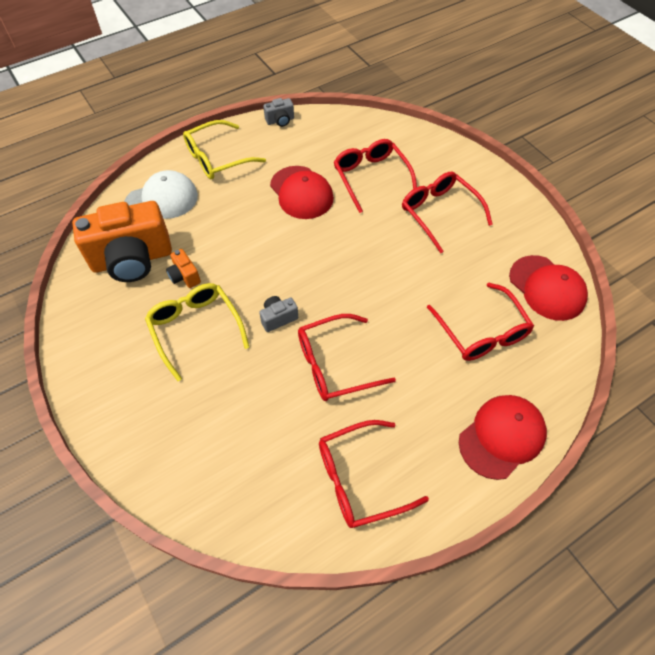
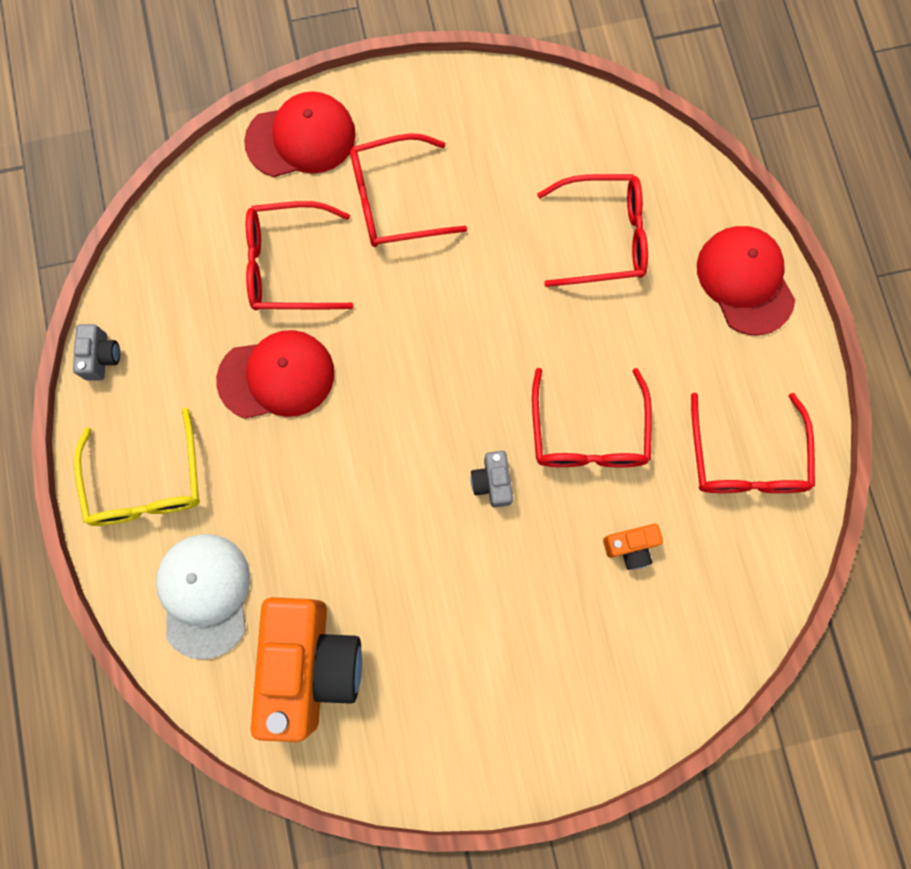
camera: 70 degrees left, 20 degrees up
(184, 276) = (372, 593): orange camera -> orange camera (630, 547)
(195, 328) = (469, 599): yellow glasses -> none
(547, 288) = (568, 128): red cap -> red cap (301, 138)

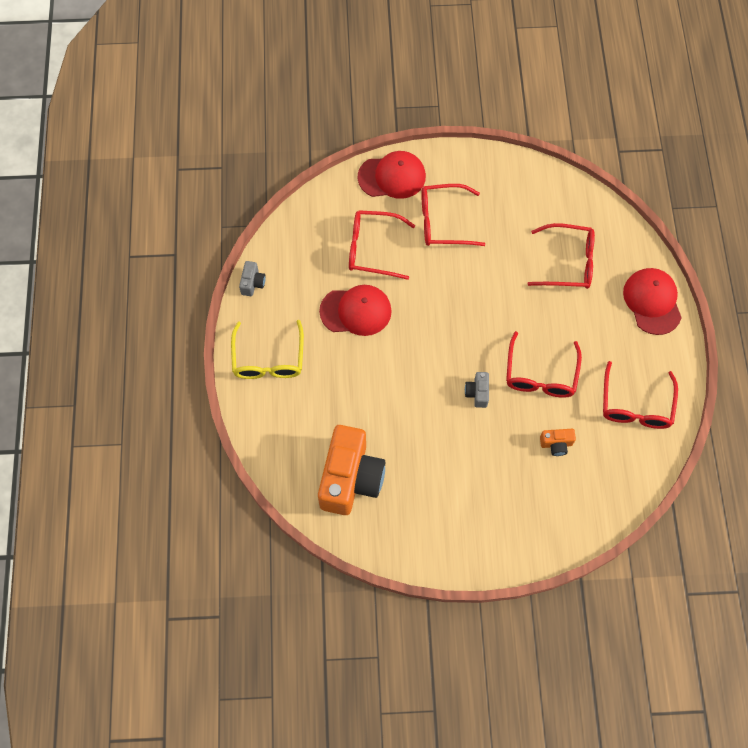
camera: 10 degrees right, 10 degrees down
(204, 594) = (293, 428): white cap -> none

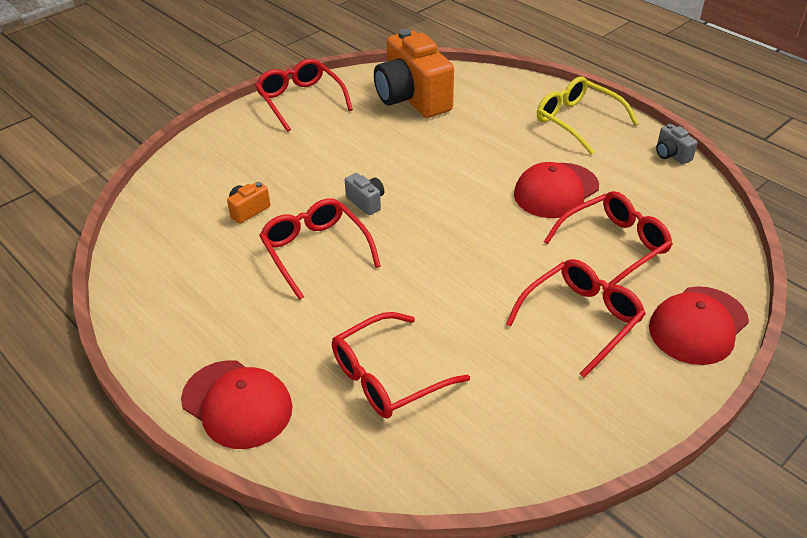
camera: 140 degrees right, 25 degrees down
(636, 405) = (182, 286): red glasses -> red glasses (300, 100)

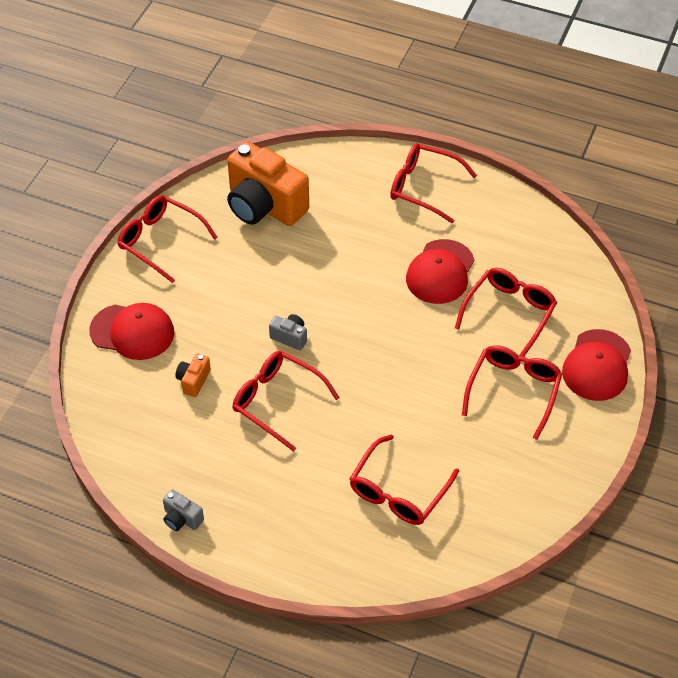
camera: 25 degrees left, 10 degrees up
(237, 404) = (301, 555): red cap -> red cap (132, 332)
(577, 121) = (423, 187): yellow glasses -> red glasses
(671, 155) = (516, 202): grey camera -> grey camera (182, 518)

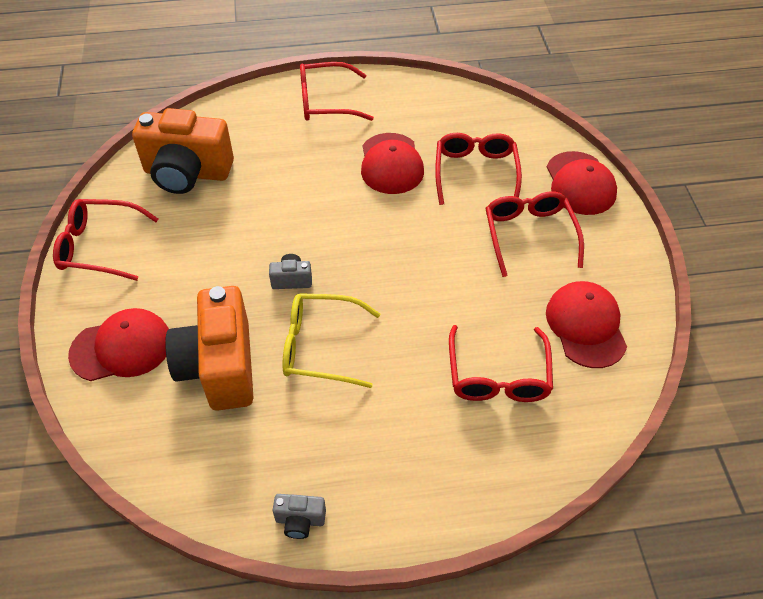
camera: 30 degrees left, 0 degrees up
(193, 381) = (220, 367): orange camera -> orange camera, size x2.39
(277, 401) = (320, 346): red glasses -> yellow glasses
(501, 488) = (586, 326): none -> red cap

